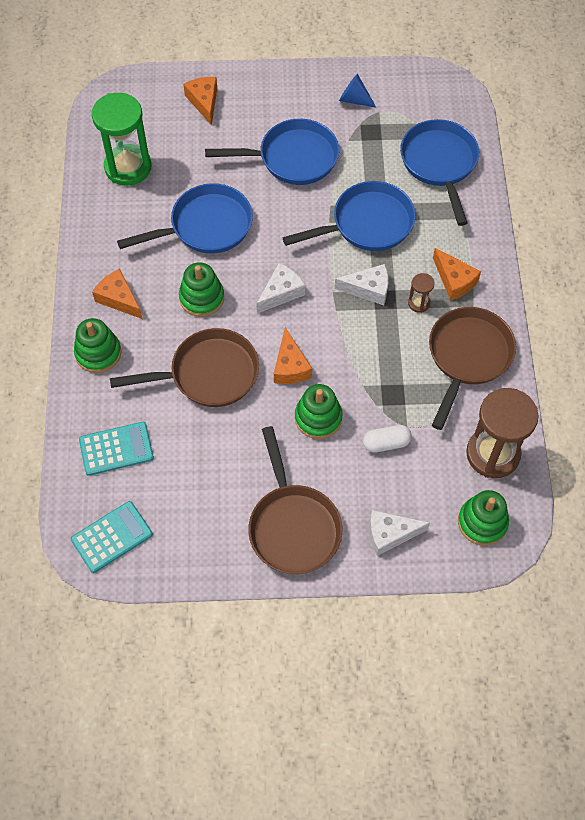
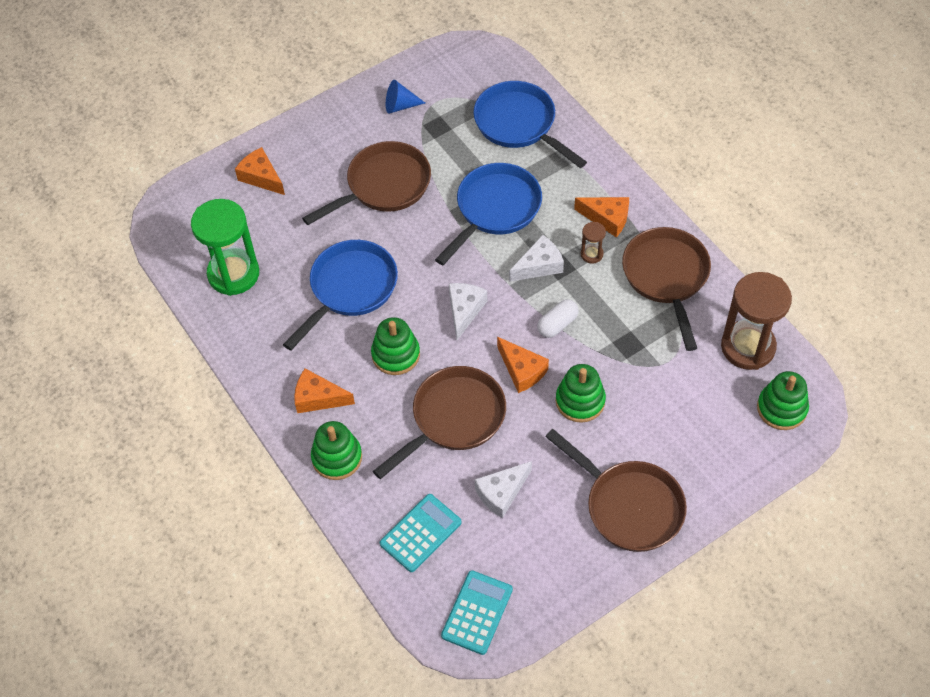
camera: 30 degrees left, 5 degrees down
(292, 158) = (383, 186): blue pan -> brown pan
(386, 443) = (654, 389): white capsule -> white capsule (557, 324)
(390, 534) = (715, 463): white cheese -> white cheese (501, 493)

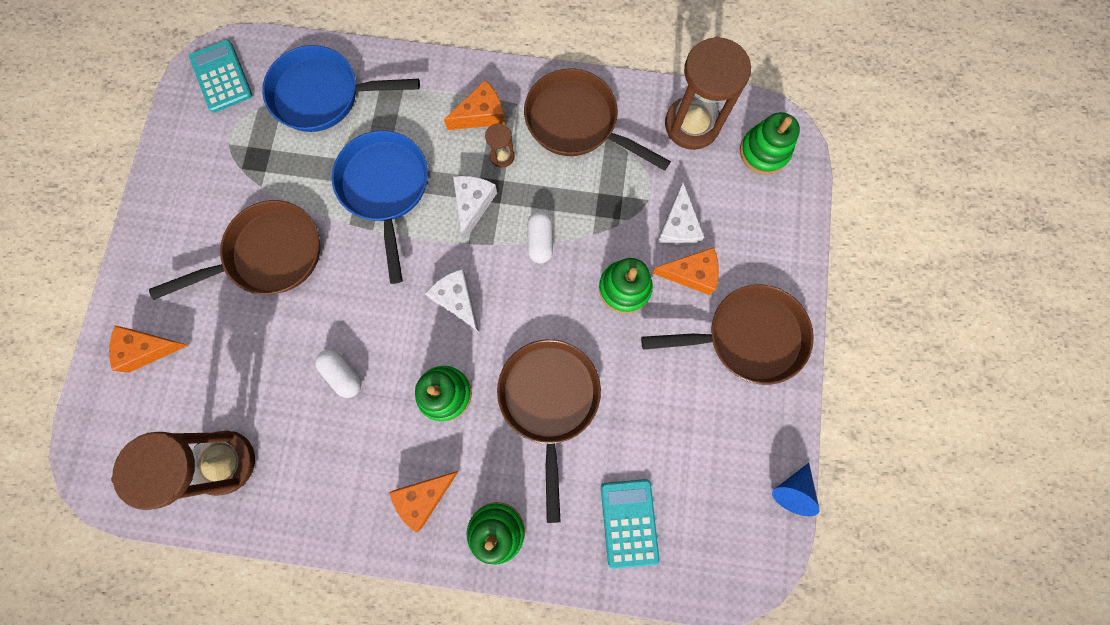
camera: 50 degrees left, 20 degrees up
(233, 274) = (225, 462): green hourglass -> brown hourglass
(350, 289) = (343, 374): blue pan -> white capsule
(383, 186) = (269, 255): brown pan -> brown pan turned 60 degrees clockwise
(400, 106) = (202, 168): blue cone -> blue cone (792, 490)
(477, 612) = (738, 540): turquoise calculator -> turquoise calculator (221, 77)
(501, 493) = (651, 424): white cheese -> white cheese (678, 226)
(522, 370) = (556, 306): orange cheese -> orange cheese (691, 274)

